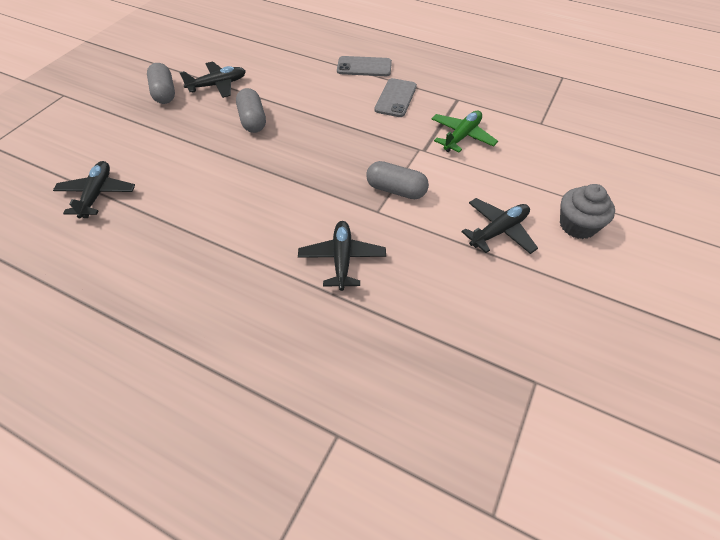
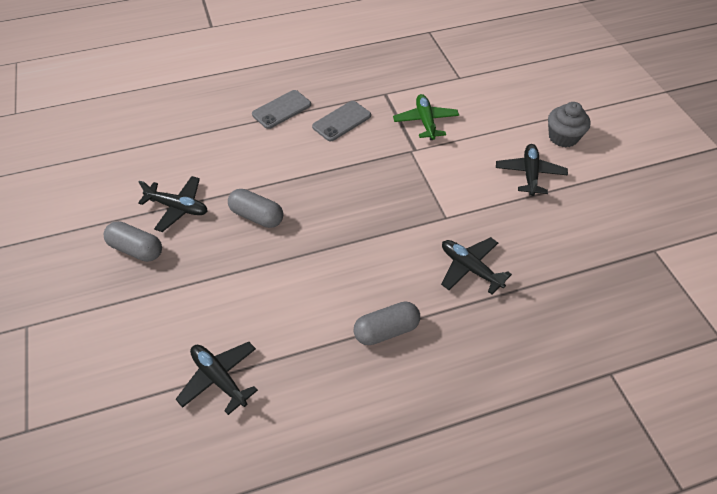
camera: 45 degrees left, 0 degrees up
(217, 85) = (178, 207): black plane -> black plane turned 90 degrees clockwise
(395, 98) = (341, 121): grey phone -> grey phone turned 75 degrees clockwise
(396, 190) = (437, 193): grey capsule -> grey capsule (386, 330)

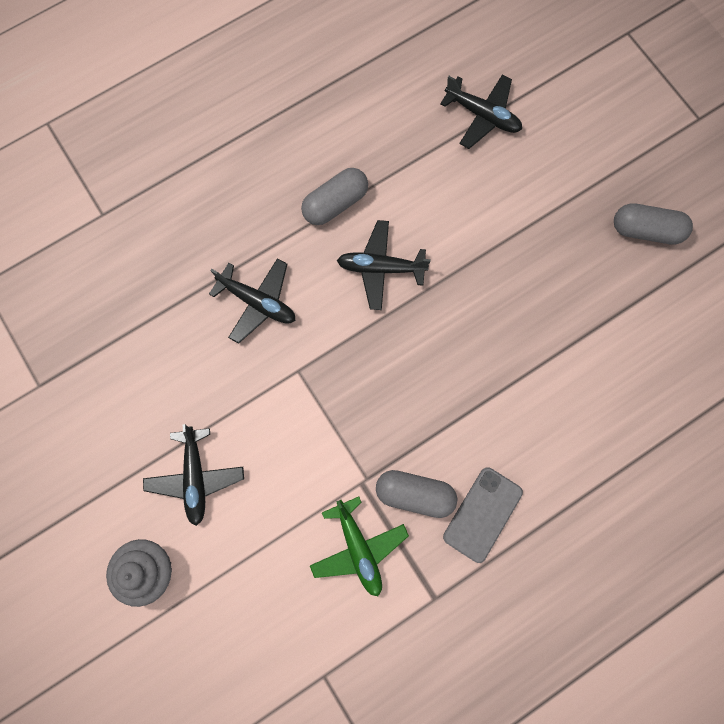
camera: 165 degrees right, 25 degrees up
(178, 207) = (632, 299): black plane -> black plane (381, 268)
(257, 216) = (530, 312): grey capsule -> grey capsule (414, 494)
(281, 109) = (580, 515): grey phone -> none

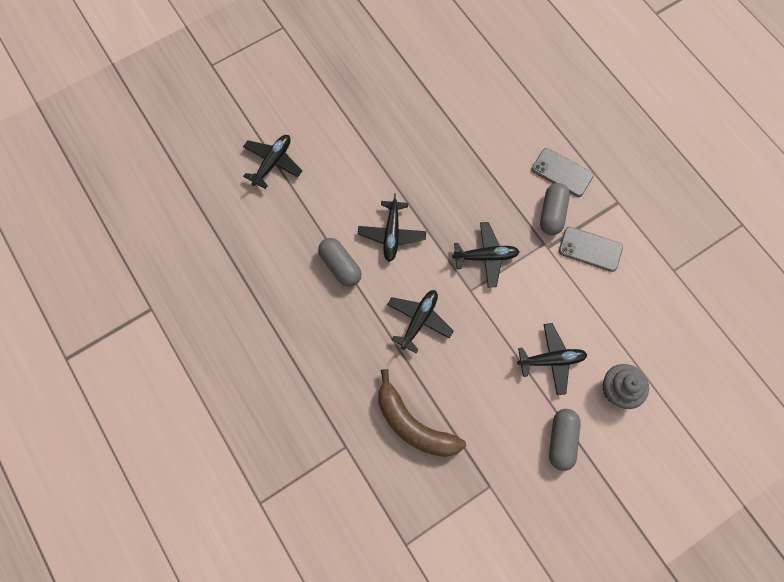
camera: 90 degrees left, 5 degrees down
(122, 294) = (413, 424): none -> brown banana
(347, 393) = (485, 256): none -> black plane
(358, 547) = (590, 249): green plane -> grey phone
(645, 230) = (365, 65): grey capsule -> grey capsule (561, 440)

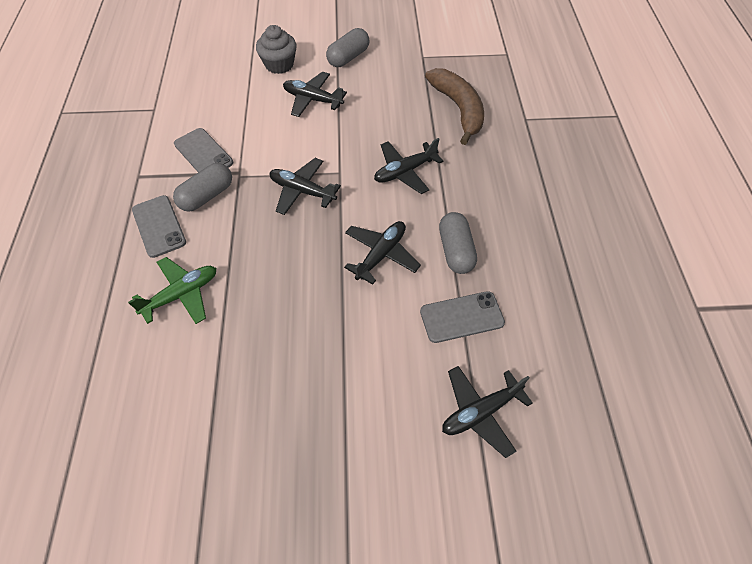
camera: 150 degrees left, 15 degrees down
(311, 216) = (461, 317): none -> grey phone
(501, 136) = (181, 295): none -> green plane

